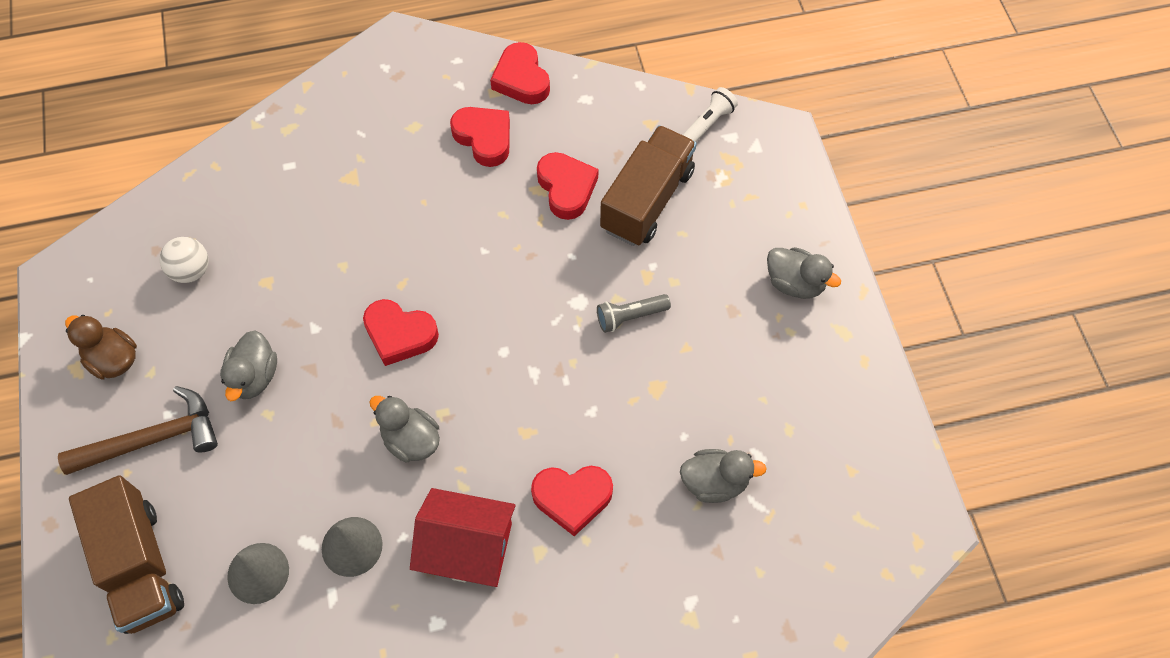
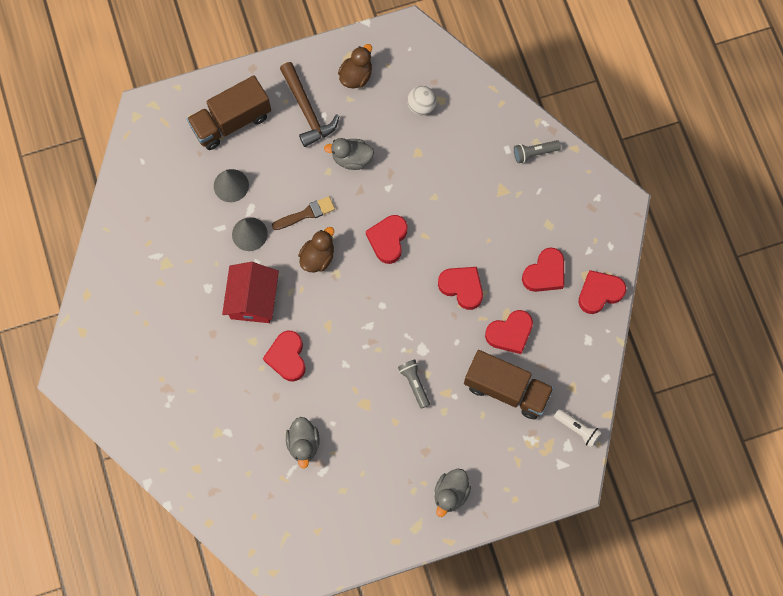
camera: 85 degrees right, 10 degrees up
(303, 133) = (534, 153): none -> grey flashlight
(333, 452) = (306, 213): none -> brown brush
(411, 439) = (318, 257): grey duck -> brown duck
(490, 241) = (462, 287): none -> red heart

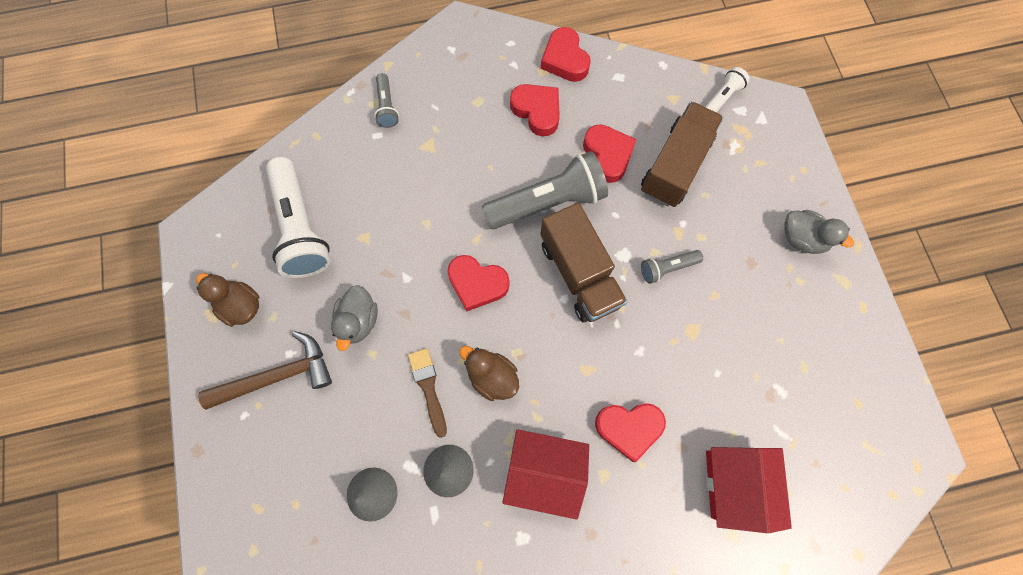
camera: 85 degrees left, 0 degrees up
(231, 122) = (274, 487): brown truck -> brown truck (579, 273)
(252, 435) = (735, 484): none -> red house
(303, 444) = (746, 414): grey duck -> none
(421, 106) = (301, 227): white ball -> white flashlight
(462, 287) = (547, 202): red heart -> grey flashlight

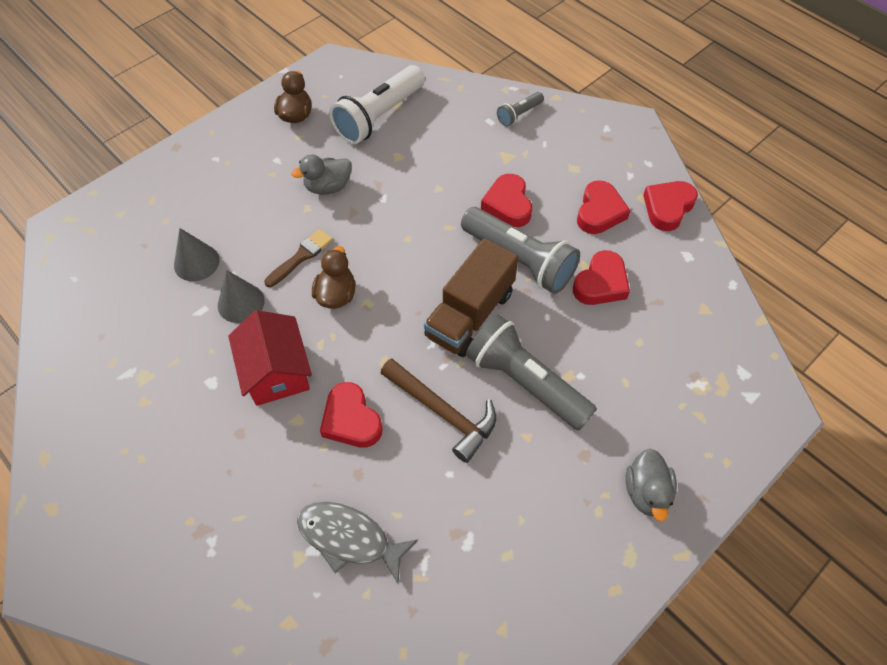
camera: 60 degrees right, 15 degrees down
(278, 376) = (256, 162): brown hammer -> brown hammer (443, 412)
(477, 284) = (410, 246): red heart -> red heart (508, 205)
(667, 268) = (525, 382): grey flashlight -> grey flashlight, size x2.05
(675, 165) = (634, 342): brown truck -> none
(721, 98) = (741, 349): white flashlight -> none
(735, 484) = (349, 538): red house -> grey fish

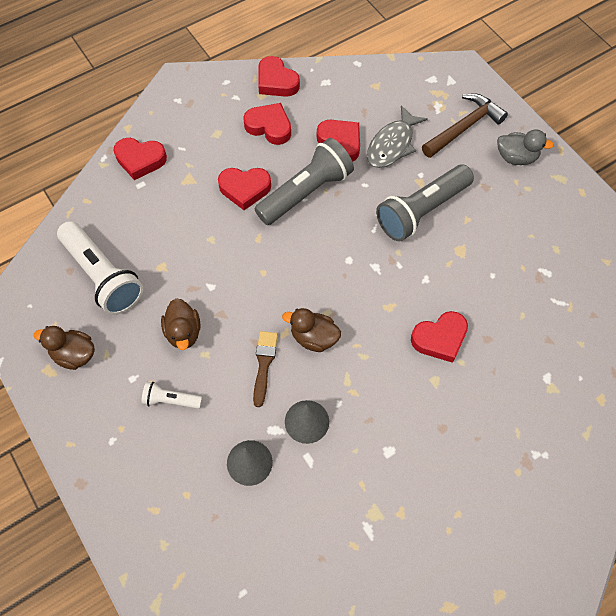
camera: 80 degrees left, 5 degrees up
(256, 191) = (171, 400): none -> white flashlight
(276, 371) = (385, 394): red house -> none
(301, 256) = (264, 364): brown brush -> brown brush turned 45 degrees clockwise
(328, 187) = (183, 332): grey duck -> brown duck
(349, 538) = (539, 351): grey fish -> grey fish (392, 145)
(443, 412) = (441, 271): brown hammer -> brown hammer (464, 127)
(470, 314) = (353, 237): brown truck -> none
(519, 115) = (140, 160): grey flashlight -> red heart

